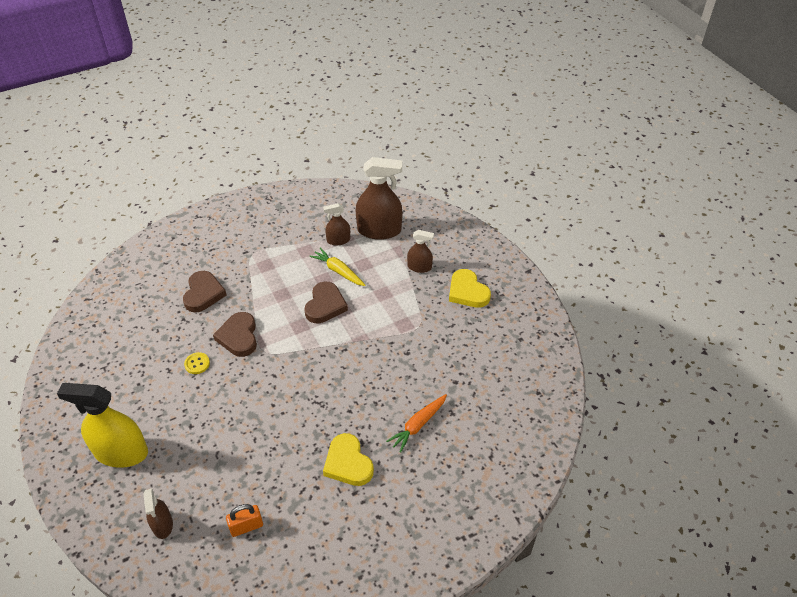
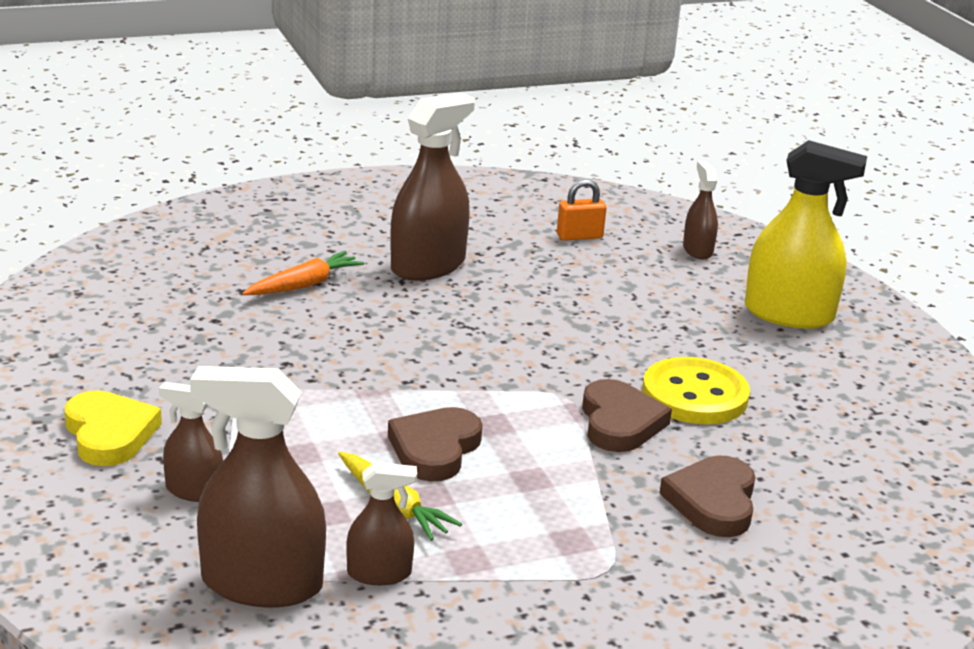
camera: 175 degrees left, 20 degrees down
(197, 364) = (695, 395): yellow button -> yellow button, size x2.20
(348, 463) = (428, 266): yellow heart -> brown spray bottle

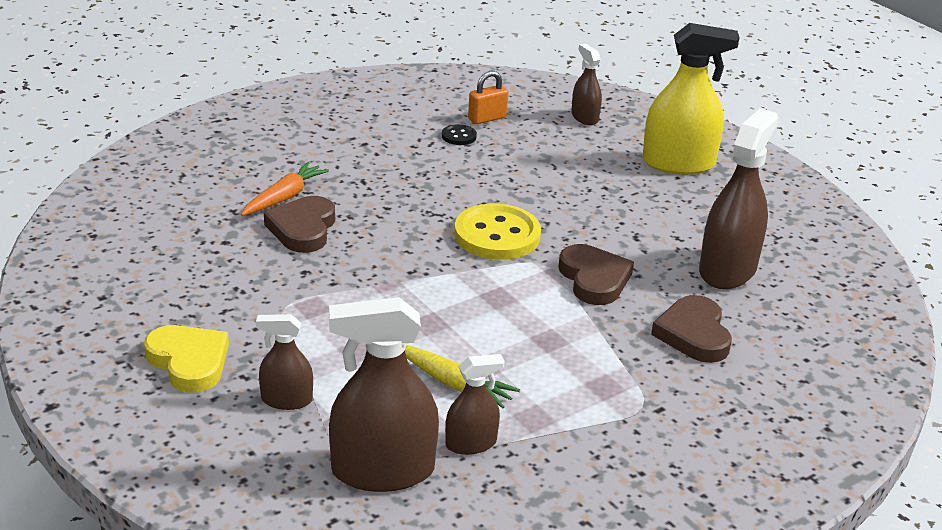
camera: 15 degrees left, 5 degrees up
(428, 266) = (378, 164): brown spray bottle -> brown spray bottle (727, 270)
(435, 449) = (462, 327): brown heart -> brown heart (303, 229)
(536, 250) = (459, 136): none -> black button
(695, 395) = (639, 245): yellow button -> yellow button (497, 235)

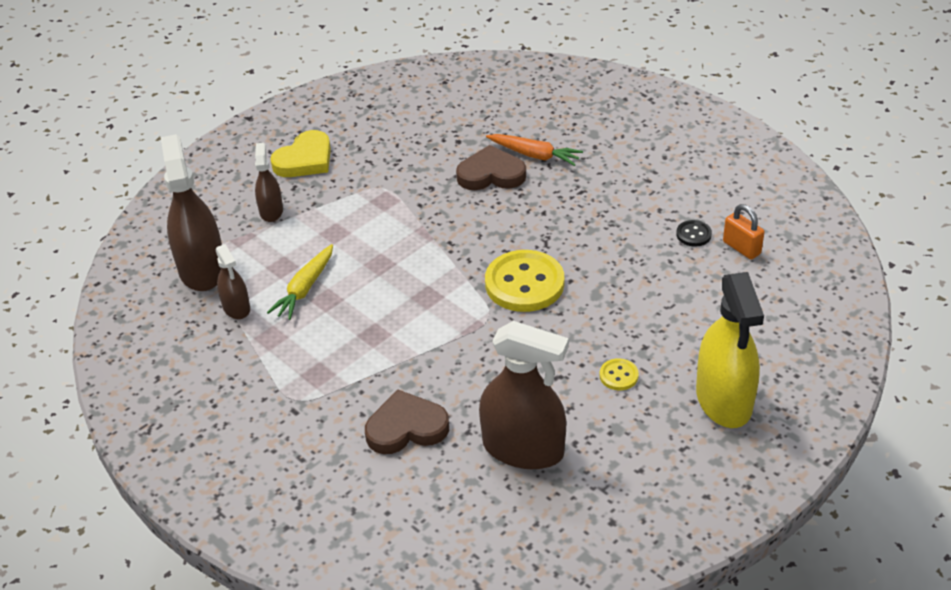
camera: 85 degrees right, 10 degrees up
(584, 117) = (787, 317): brown spray bottle -> none
(594, 279) = (474, 353): brown heart -> none
(640, 206) = (618, 376): none -> yellow button

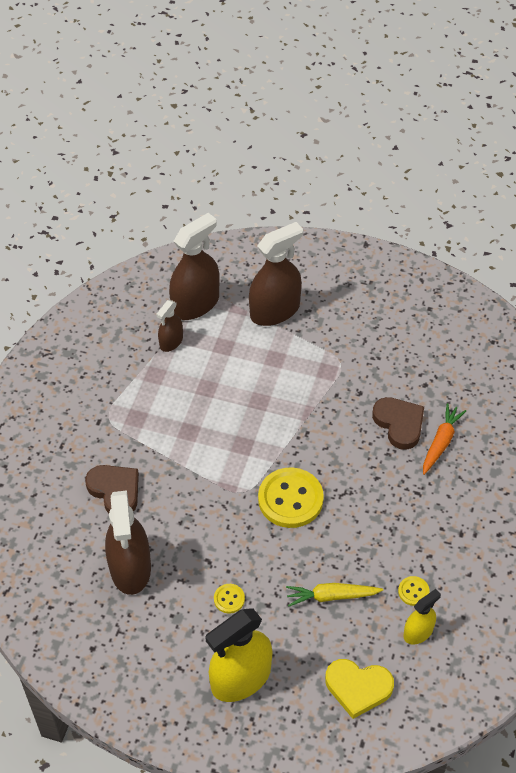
camera: 60 degrees right, 10 degrees up
(271, 211) = (275, 310): brown spray bottle -> brown spray bottle, size x1.88
(305, 160) = (341, 301): yellow heart -> yellow heart (358, 688)
(305, 288) = (210, 370): yellow carrot -> yellow carrot (331, 596)
(534, 155) = (441, 442): orange carrot -> orange carrot turned 150 degrees counterclockwise
(693, 234) = (413, 591): black button -> yellow button
(741, 248) = (418, 632): orange padlock -> yellow spray bottle

